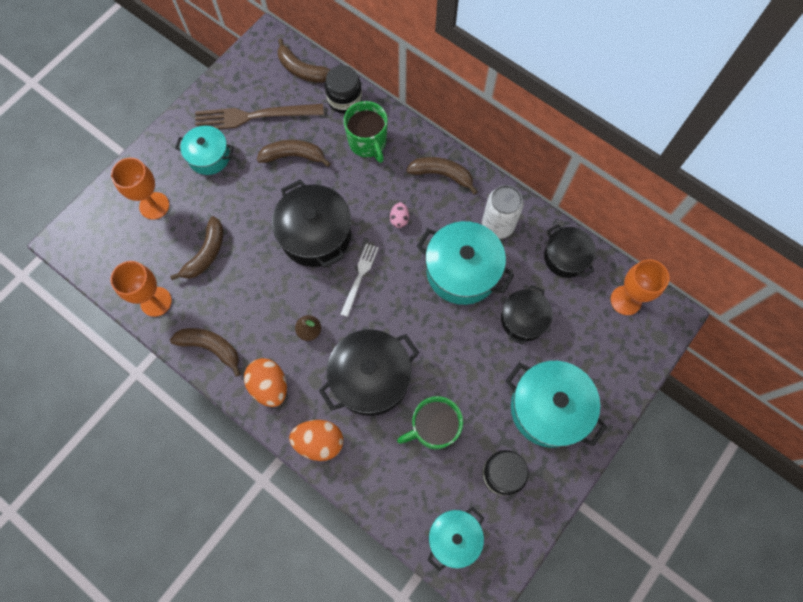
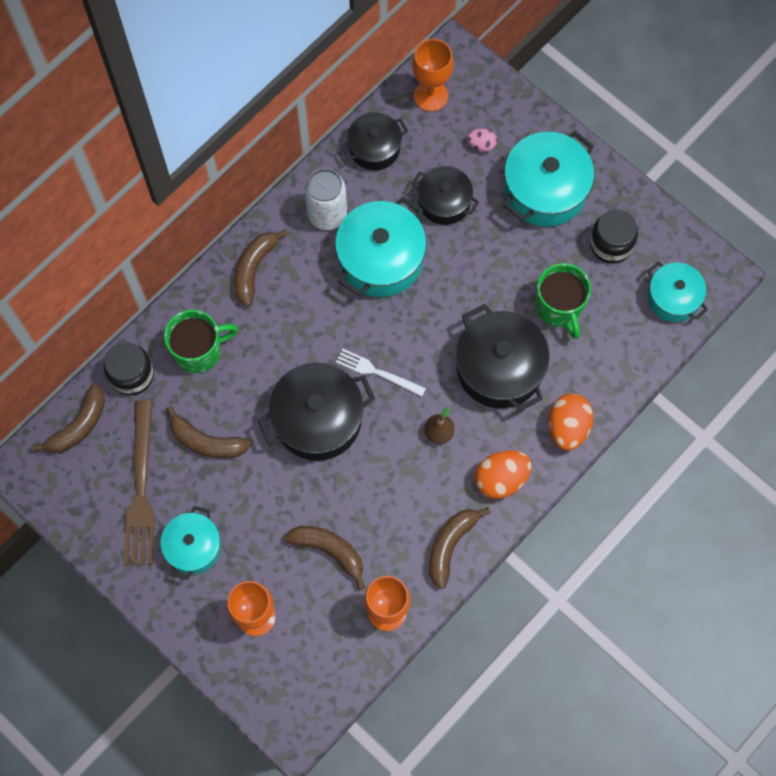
camera: 85 degrees left, 0 degrees up
(293, 156) = (206, 441): brown banana -> brown banana turned 75 degrees counterclockwise
(399, 219) = (308, 322): pink egg -> pink egg (481, 145)

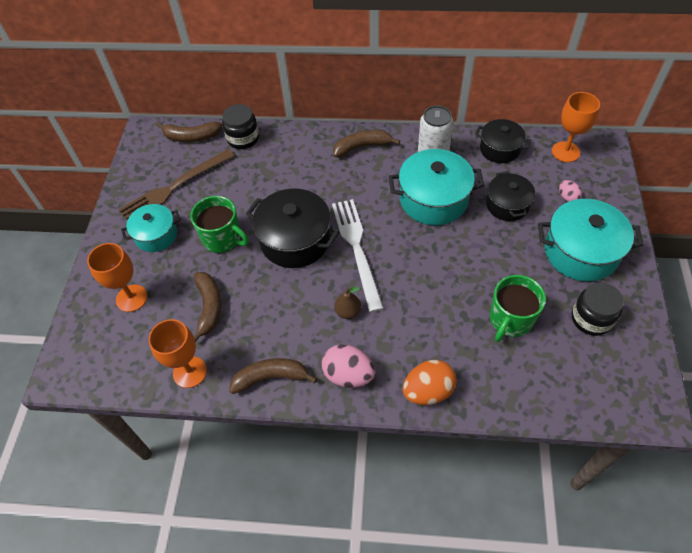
camera: 55 degrees right, 15 degrees down
(198, 350) = (286, 156): green mug -> green mug (223, 238)
(206, 441) = (231, 196): brown banana -> none
(377, 372) = (357, 249): white fork -> white fork, size x1.75
(499, 368) = (428, 315): black pot -> none
(501, 479) = (348, 375): orange egg -> pink egg
(673, 298) = (600, 390): turquoise pot -> none

